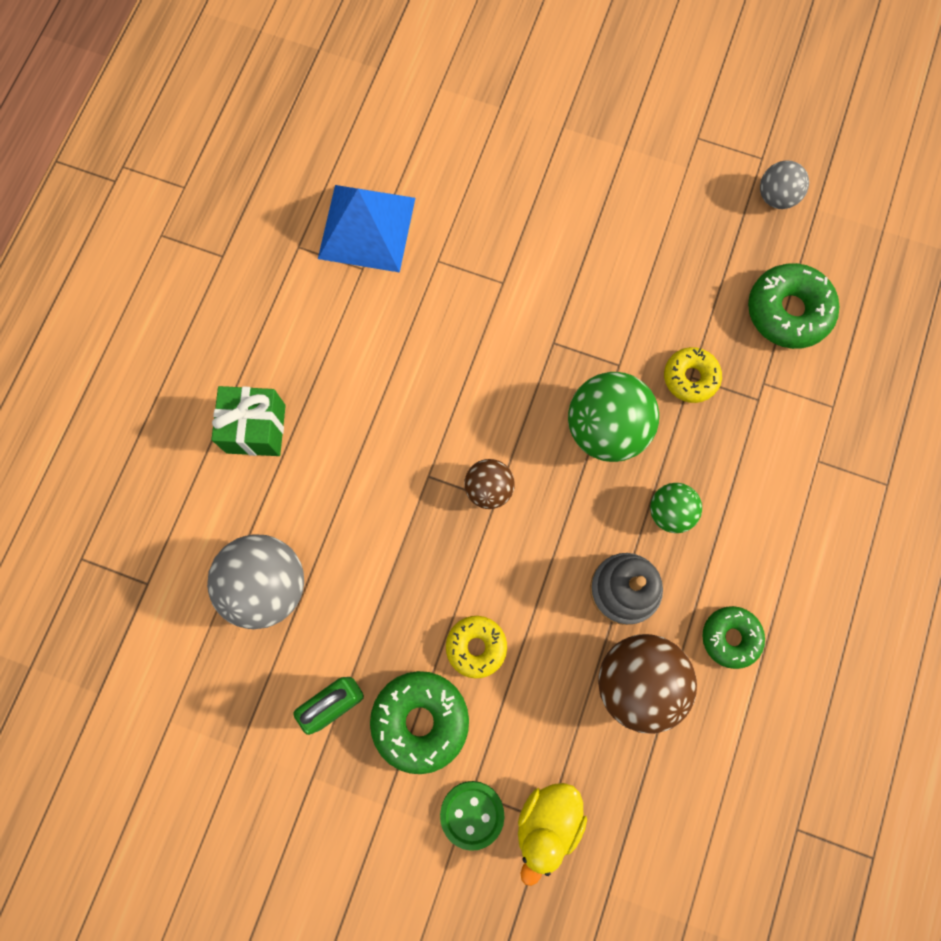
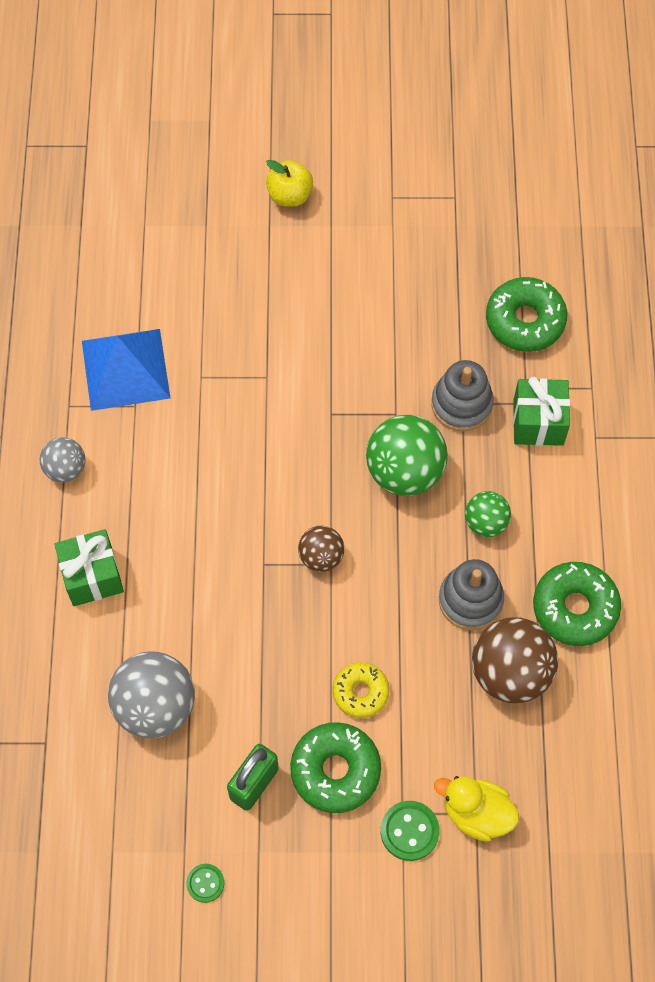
camera: 20 degrees left, 10 degrees down
(247, 790) = (205, 883): none -> green button
(547, 821) = (476, 813): yellow duck -> yellow duck turned 105 degrees clockwise
(594, 102) = (289, 195): none -> yellow apple
(690, 378) = (461, 404): yellow donut -> grey stacking toy
(730, 637) = (575, 608): green donut -> green donut, size x1.57
(763, 424) = (538, 422): none -> green gift
(776, 197) = (479, 227): grey ball -> grey ball (65, 469)

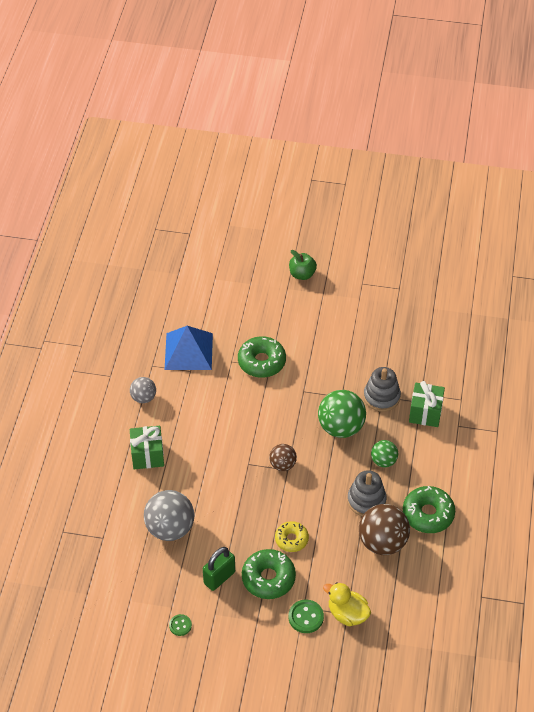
camera: 10 degrees right, 15 degrees down
(289, 195) = (302, 274): yellow apple -> green apple
(525, 321) = (428, 358): green donut -> green donut (261, 362)

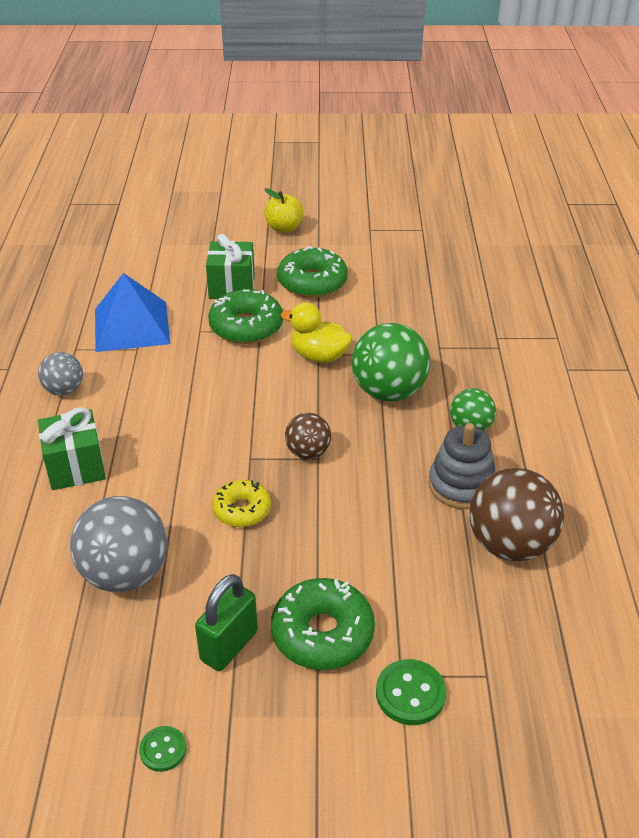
camera: 10 degrees left, 10 degrees down
(291, 539) = (349, 562): yellow donut -> yellow donut (242, 510)
(302, 274) = (284, 228): green apple -> yellow apple
(347, 614) = (487, 675): yellow duck -> yellow duck (319, 356)
(381, 397) = (439, 348): grey stacking toy -> none
(425, 413) = (511, 359): green gift -> green gift (232, 287)
(428, 514) = (570, 492): green donut -> green donut (312, 282)

